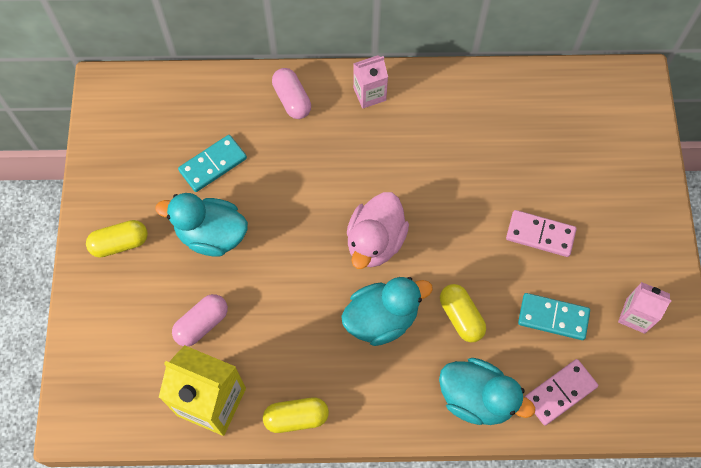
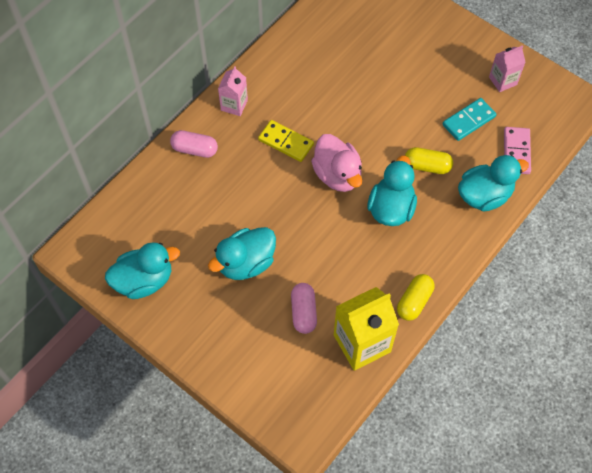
camera: 50 degrees left, 5 degrees down
(120, 243) = (200, 323): yellow capsule -> none
(124, 165) = (144, 280): none -> turquoise duck
(213, 165) = (196, 227): turquoise domino -> none
(370, 169) = (286, 142): none -> yellow domino
(540, 234) = (412, 88): pink domino -> none

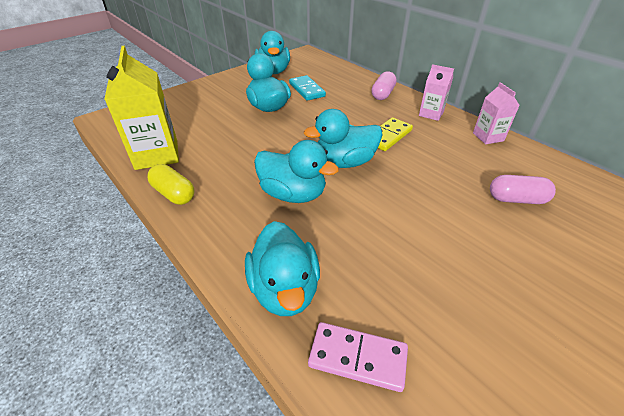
camera: 100 degrees right, 20 degrees down
(303, 312) = (208, 128): pink capsule -> pink capsule (516, 199)
(337, 175) = (344, 162): pink duck -> turquoise duck
(427, 166) = (345, 235): yellow capsule -> none
(468, 120) = (422, 299): turquoise domino -> turquoise domino (307, 90)
(502, 81) = (520, 376): pink carton -> pink carton (488, 137)

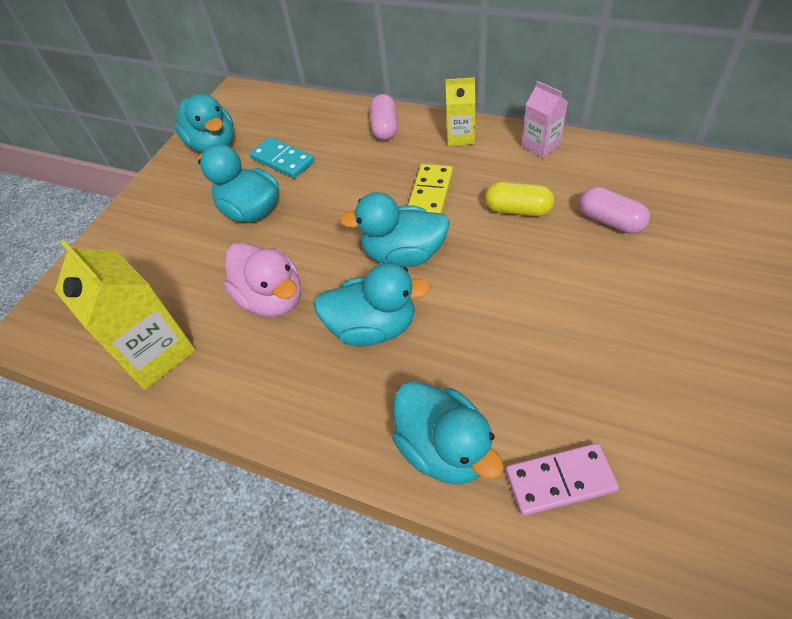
camera: 20 degrees left, 10 degrees up
(174, 194) = (227, 397): yellow capsule -> yellow capsule (518, 210)
(243, 154) = (272, 299): none -> pink duck
(344, 162) = (404, 254): turquoise duck -> turquoise duck turned 45 degrees clockwise
(431, 114) = (460, 136): pink carton -> yellow carton
(516, 199) = (610, 221): pink capsule -> pink capsule turned 60 degrees clockwise

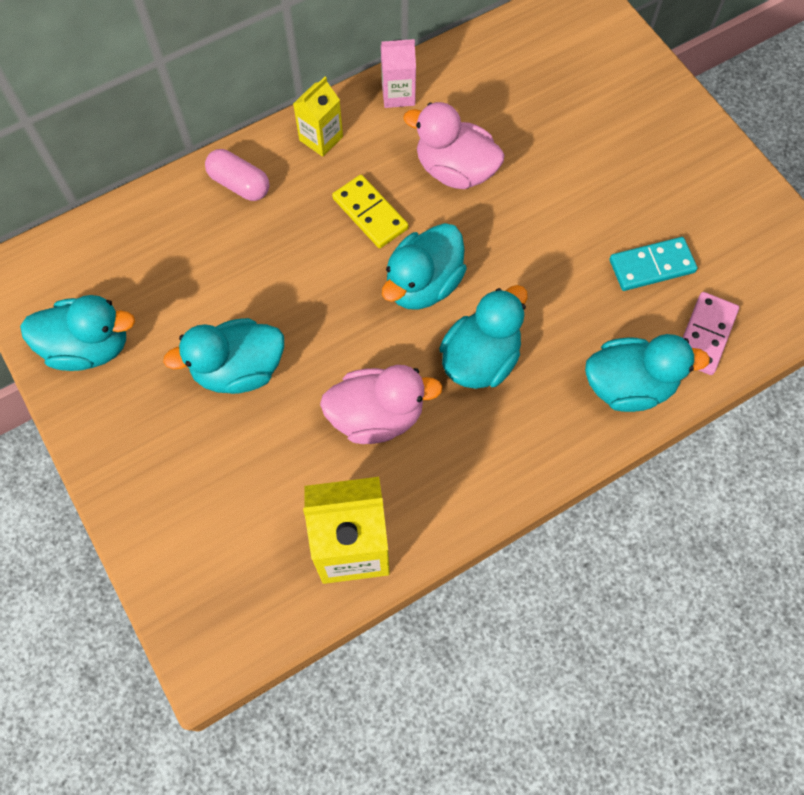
camera: 60 degrees left, 15 degrees up
(283, 160) = (189, 298): turquoise domino -> turquoise domino (651, 266)
(518, 210) = (455, 170): yellow capsule -> pink duck
(610, 221) = (527, 124): pink capsule -> none

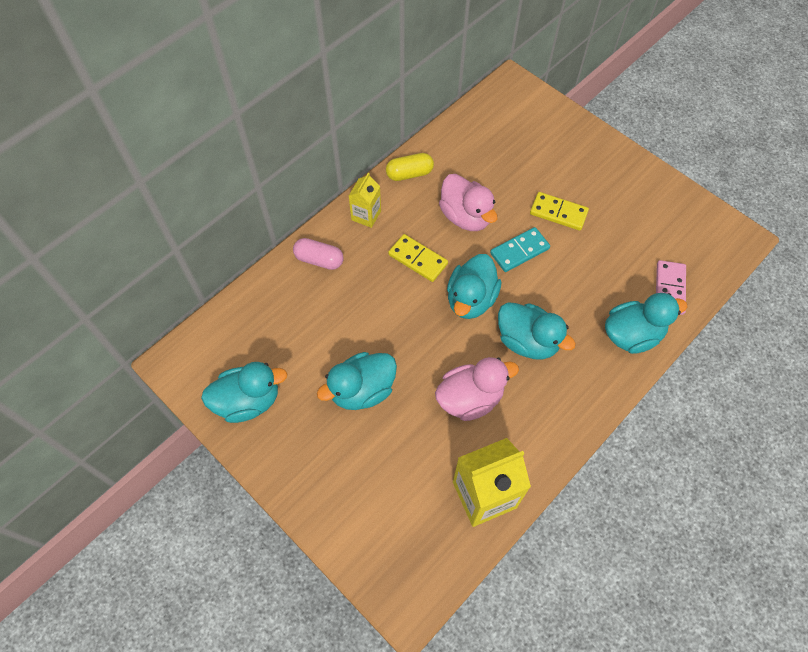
camera: 15 degrees left, 5 degrees down
(398, 94) = (409, 174): pink carton -> yellow capsule
(455, 170) = (466, 216): pink duck -> pink duck turned 135 degrees counterclockwise
(480, 359) = (527, 341): turquoise duck -> turquoise duck turned 105 degrees clockwise
(585, 194) = (558, 213): none -> yellow domino
(651, 266) = (618, 251): turquoise domino -> turquoise domino (519, 251)

